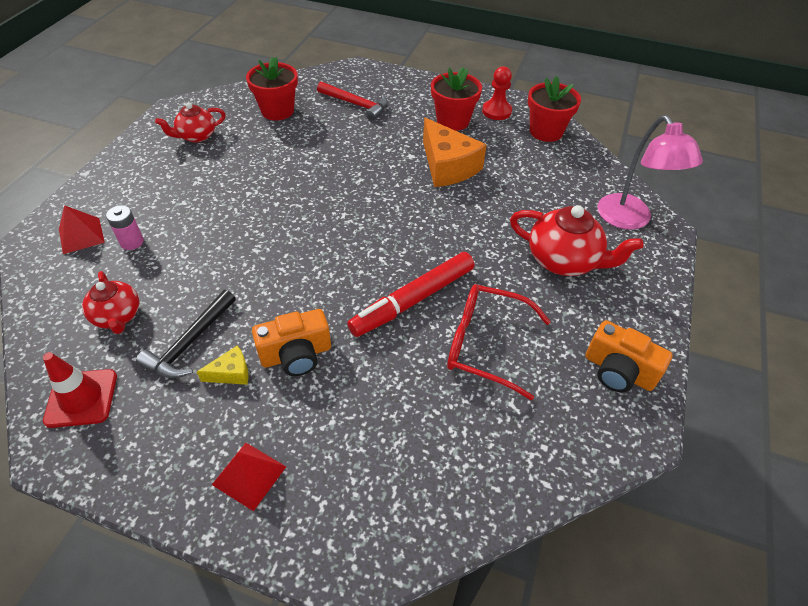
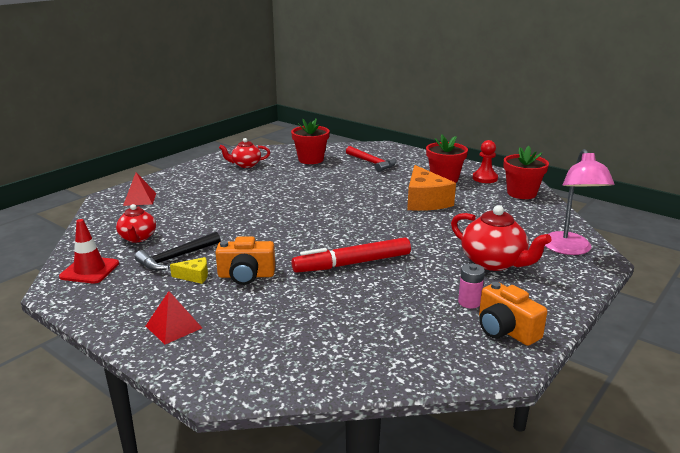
camera: 20 degrees right, 25 degrees down
(132, 242) = (170, 206): pink battery -> pink battery (469, 302)
(486, 345) = (397, 296): red glasses -> none

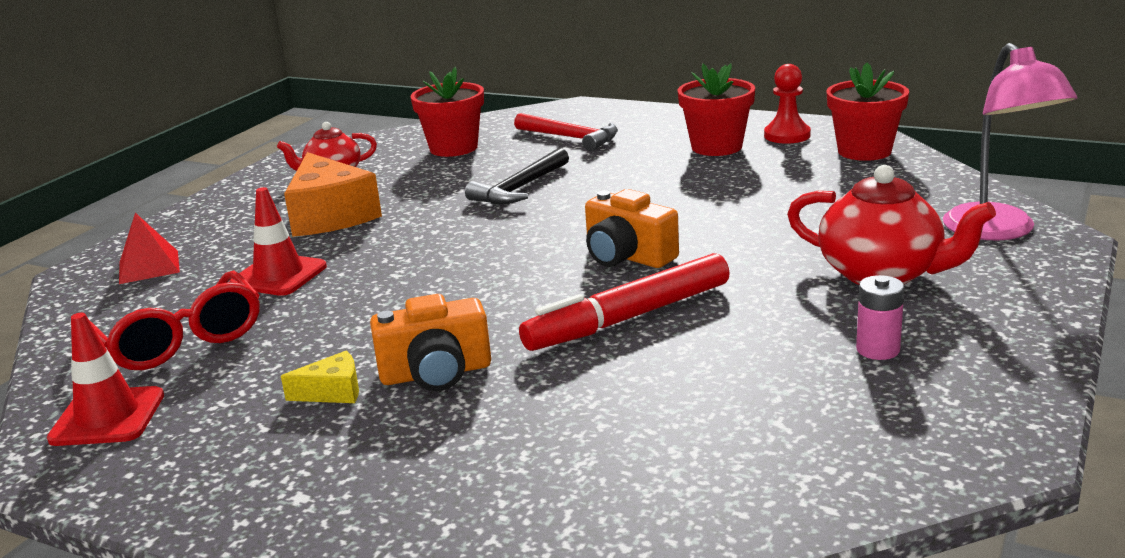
camera: 10 degrees left, 0 degrees up
(138, 238) = (180, 339): red teapot -> red glasses
(173, 327) = (338, 495): red pyramid -> none
(176, 257) = (278, 363): black hammer -> black hammer (520, 188)
(196, 213) = (278, 275): none -> red traffic cone
(425, 201) = (702, 189): orange cheese -> orange cheese (330, 215)
(505, 330) = (968, 386): orange camera -> orange camera (627, 256)

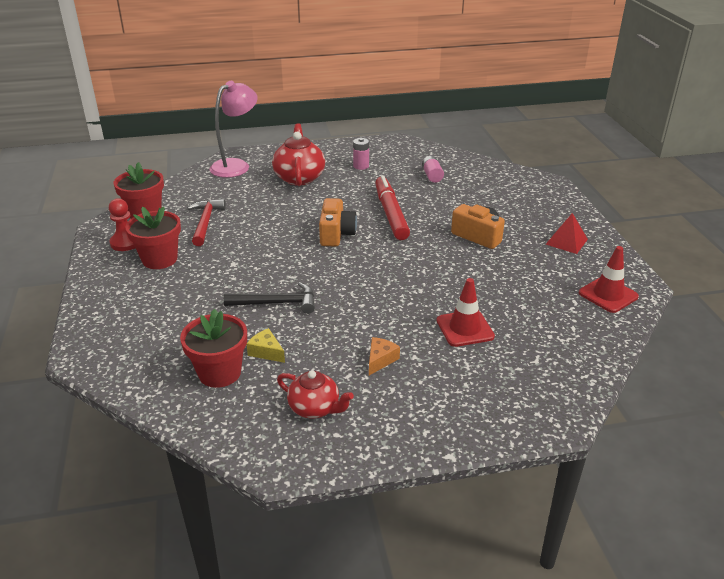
camera: 130 degrees left, 10 degrees up
(149, 267) = (516, 392): red pyramid -> red pyramid (566, 241)
(180, 339) = (548, 318): red glasses -> none
(330, 215) = (380, 360): orange cheese -> orange cheese, size x0.47
(333, 392) = (519, 252): yellow cheese -> yellow cheese (266, 352)
(571, 138) = (168, 324): red hammer -> red hammer (205, 222)
(629, 318) = (390, 214): red marker -> red marker turned 120 degrees counterclockwise
(733, 421) = (432, 176): none -> pink battery

